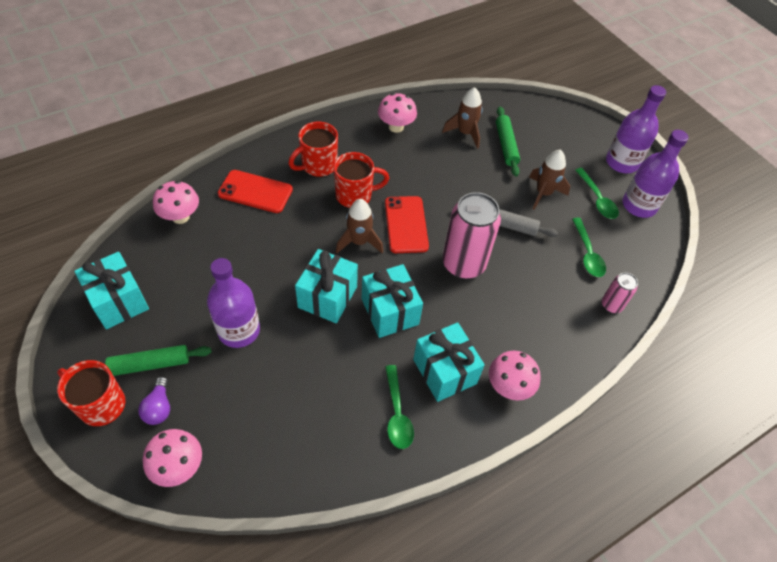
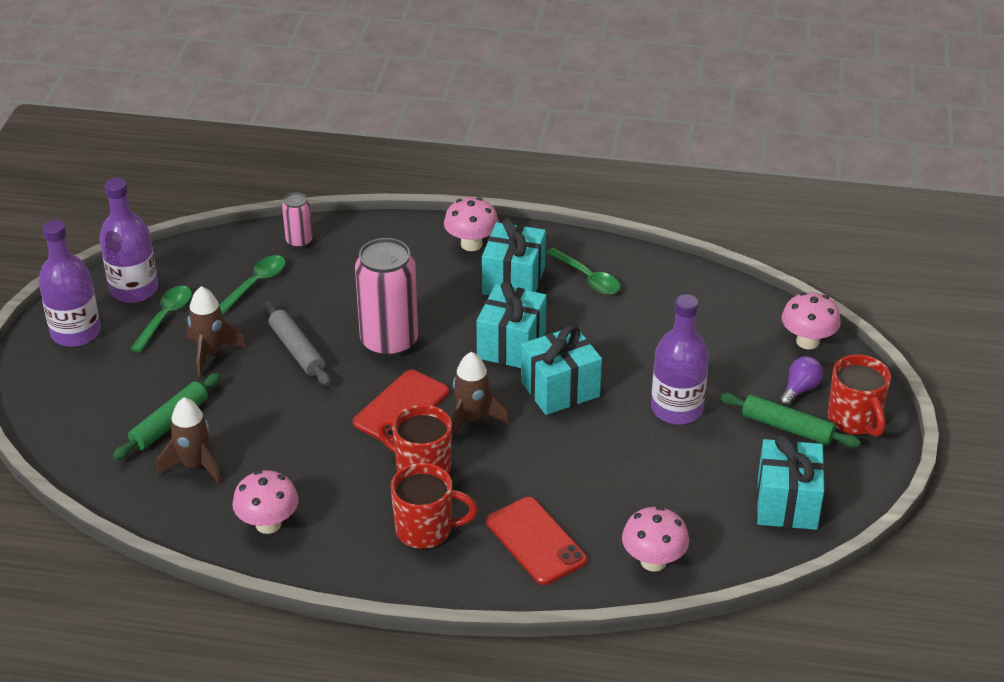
camera: 135 degrees left, 15 degrees down
(397, 413) = (587, 278): green spoon -> green spoon turned 105 degrees clockwise

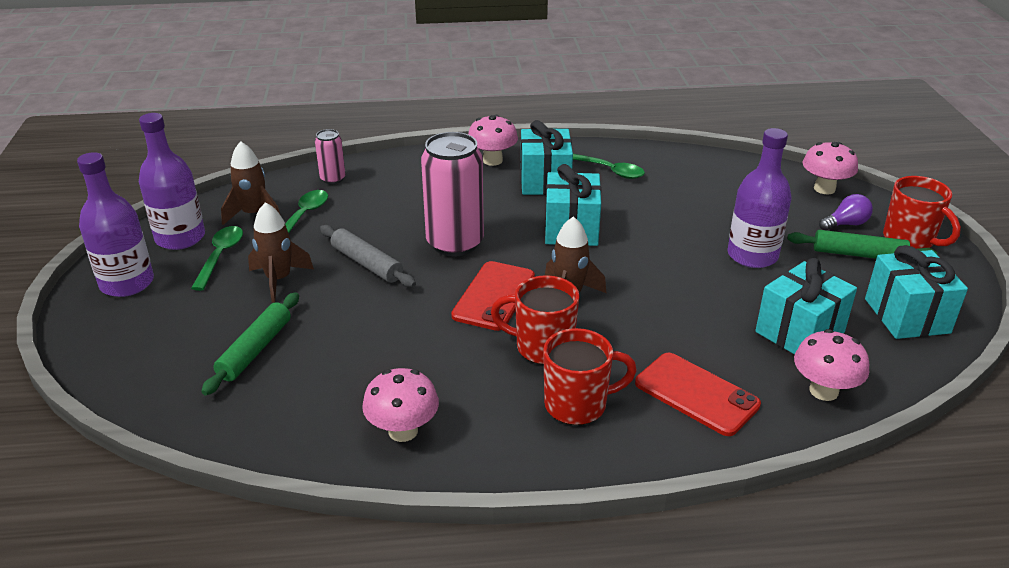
camera: 15 degrees left, 5 degrees down
(195, 465) = (297, 386): brown rocket -> brown rocket (254, 214)
(560, 389) = (637, 256): turquoise gift -> turquoise gift (799, 332)
(799, 389) = (845, 224): purple light bulb -> purple light bulb turned 45 degrees clockwise

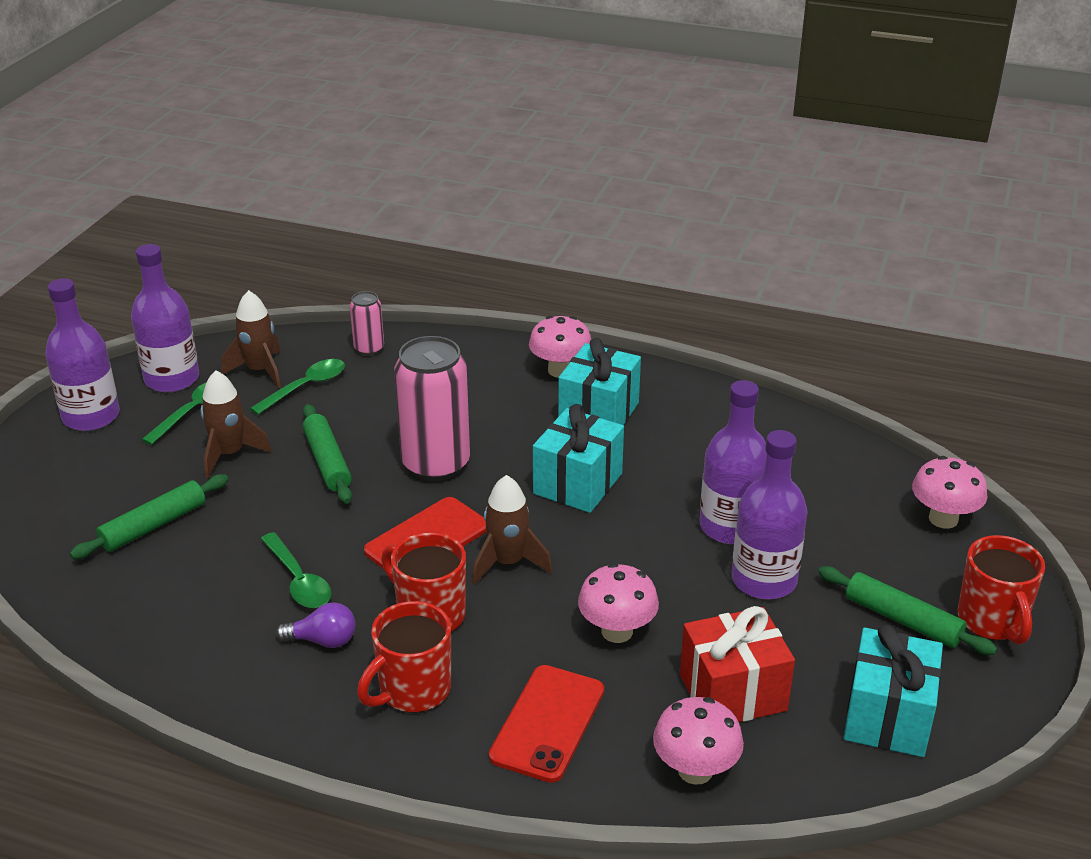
camera: 25 degrees right, 0 degrees up
(366, 264) = (327, 462): grey rolling pin -> green rolling pin
(403, 431) = (223, 657): pink mushroom -> pink mushroom (617, 631)
(578, 405) = (413, 690): red mug -> red mug turned 120 degrees clockwise
(608, 170) = (686, 419): green spoon -> green spoon (298, 580)
(696, 394) = (547, 723): red phone -> red phone turned 45 degrees clockwise
(699, 229) = (730, 527): none -> purple bottle
(799, 332) = (732, 692): turquoise gift -> red gift
(845, 224) = (925, 575): purple light bulb -> purple light bulb (323, 640)

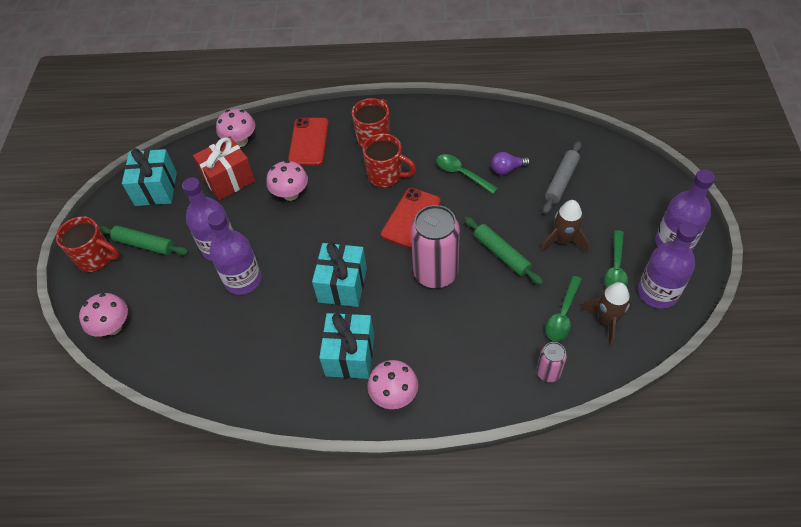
camera: 165 degrees right, 20 degrees up
(153, 525) = (561, 181): green rolling pin -> grey rolling pin
(323, 640) = (428, 148): purple light bulb -> purple light bulb (507, 169)
(508, 563) = (360, 216): brown rocket -> none
(992, 621) = (96, 258): red mug -> red mug turned 135 degrees clockwise

